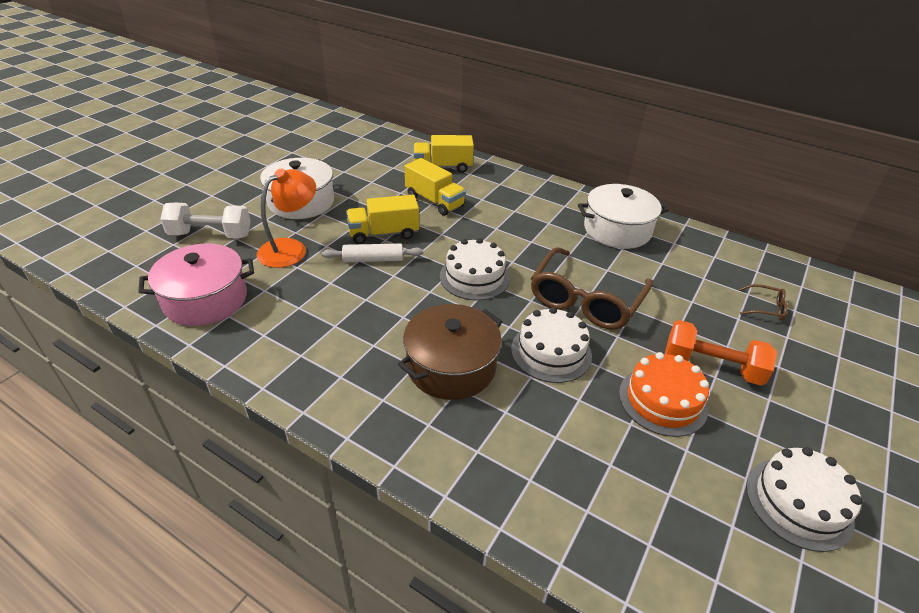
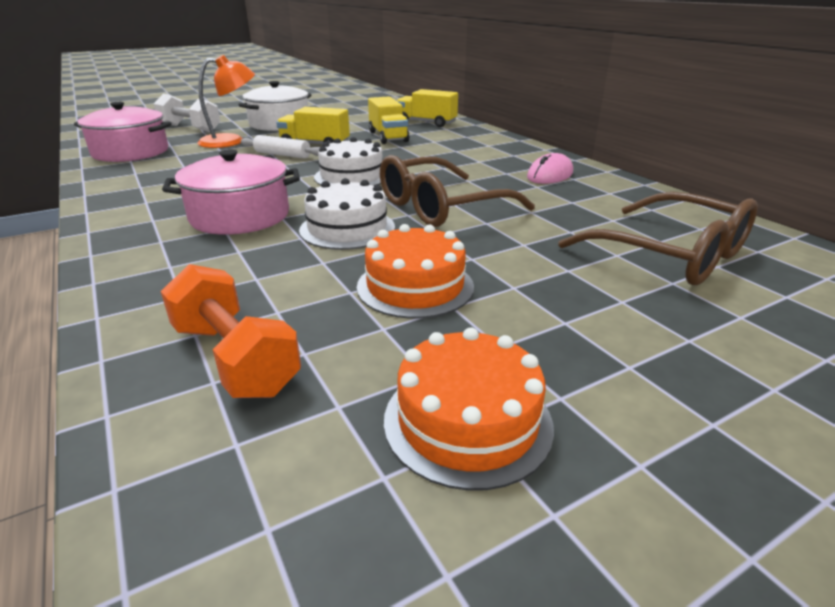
camera: 30 degrees right, 10 degrees down
(451, 366) = (240, 216): brown pot -> pink pot
(617, 230) = (550, 175): white pot -> pink mouse
(711, 366) = (521, 278): orange dumbbell -> orange dumbbell (235, 358)
(765, 308) = (671, 255): brown glasses -> brown glasses, size x2.38
(798, 503) = (467, 421): white cake -> orange cake

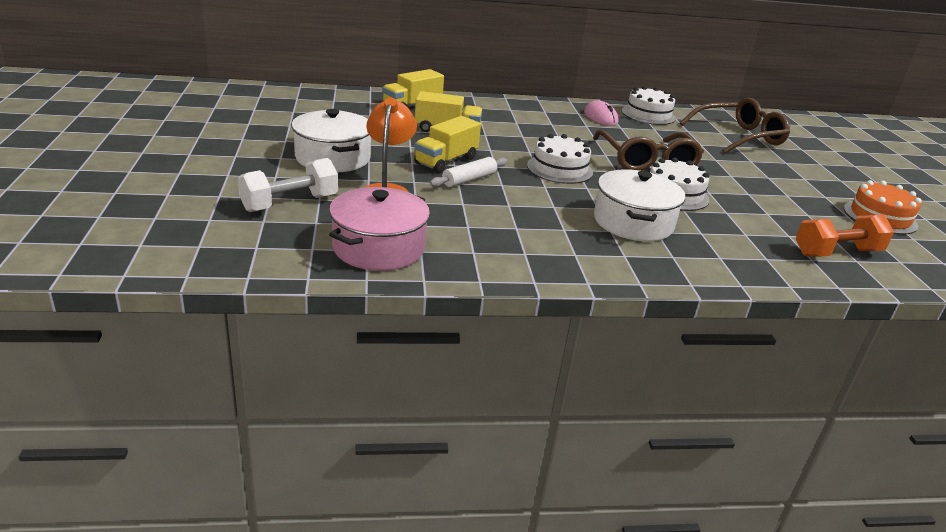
camera: 70 degrees left, 0 degrees up
(240, 216) = (633, 222): pink pot -> white pot
(415, 286) = (764, 197): orange cake -> none
(623, 194) = (648, 114): none -> white cake

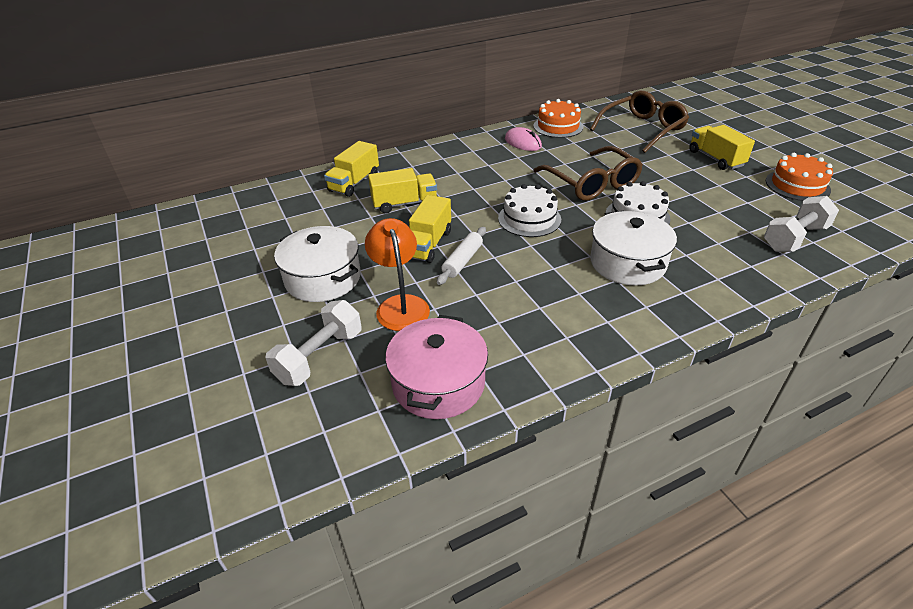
camera: 15 degrees left, 10 degrees up
(648, 114) = (558, 126): white cake -> orange cake
(802, 176) = (715, 158): none -> yellow truck
(837, 252) = (794, 238): orange dumbbell -> white dumbbell

